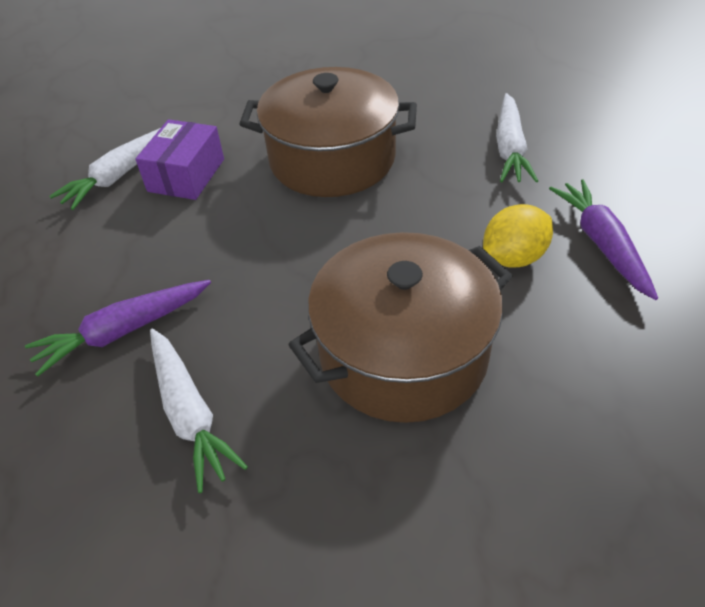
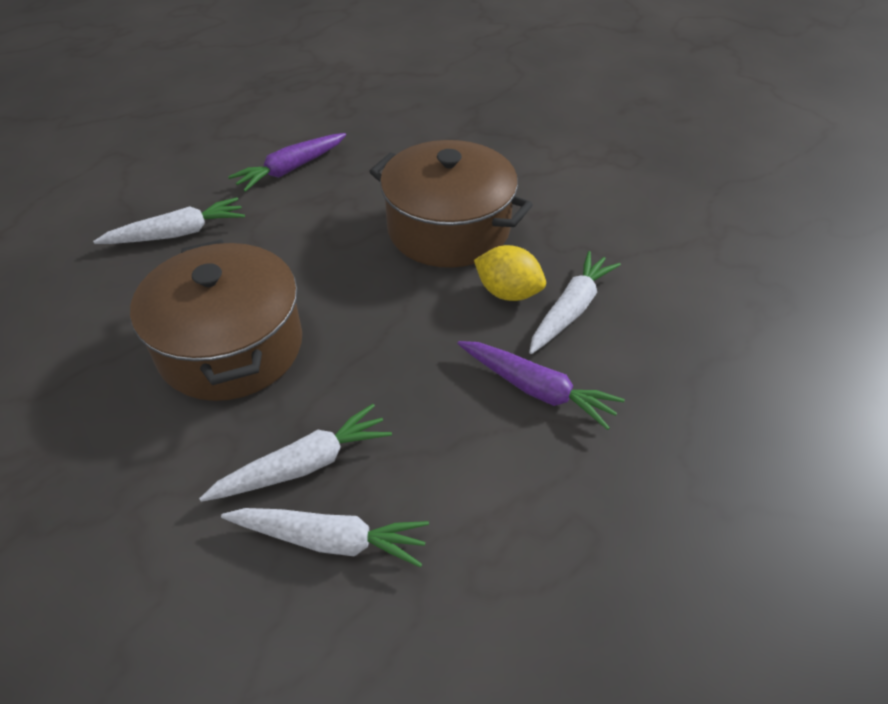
camera: 120 degrees left, 0 degrees up
(186, 175) = (304, 465): purple box -> white carrot
(514, 257) = (325, 203): yellow lemon -> yellow lemon (508, 292)

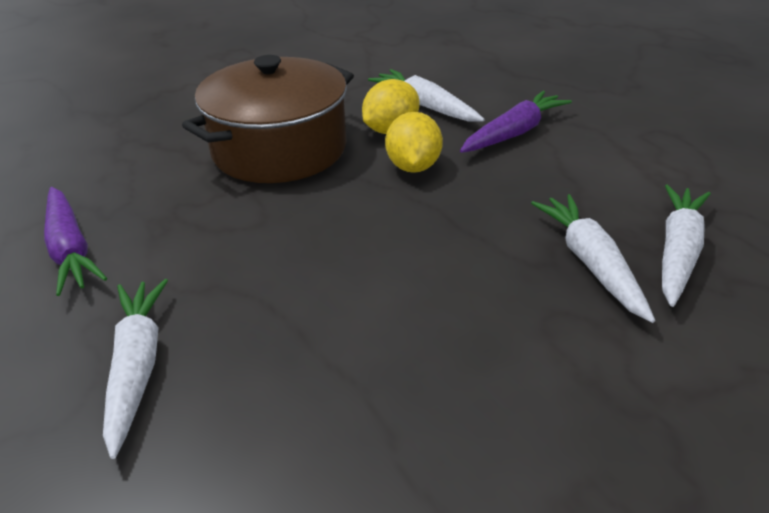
camera: 75 degrees left, 10 degrees down
(231, 347) = (405, 312): brown pot -> none
(442, 319) = (413, 167): none -> yellow lemon

